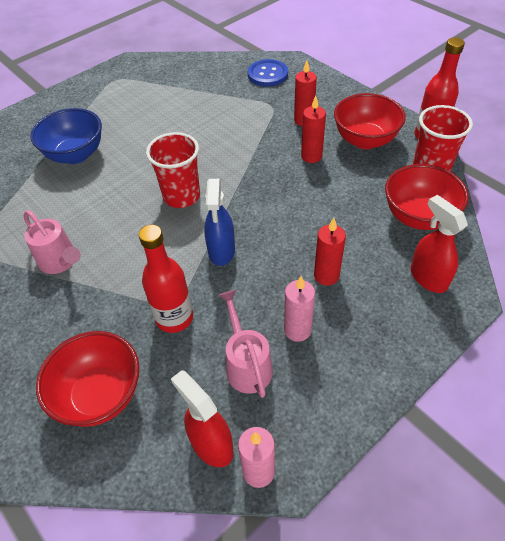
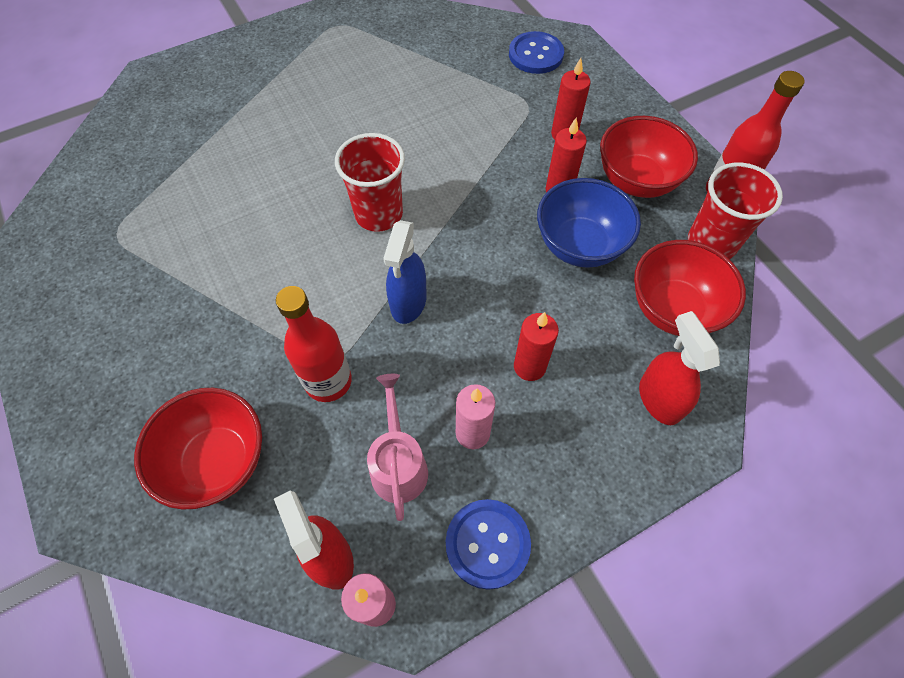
camera: 10 degrees right, 10 degrees up
(61, 262) = (212, 274): pink watering can -> none
(76, 155) = (263, 127): blue bowl -> blue bowl (579, 245)
(333, 405) = (487, 544): none -> blue button

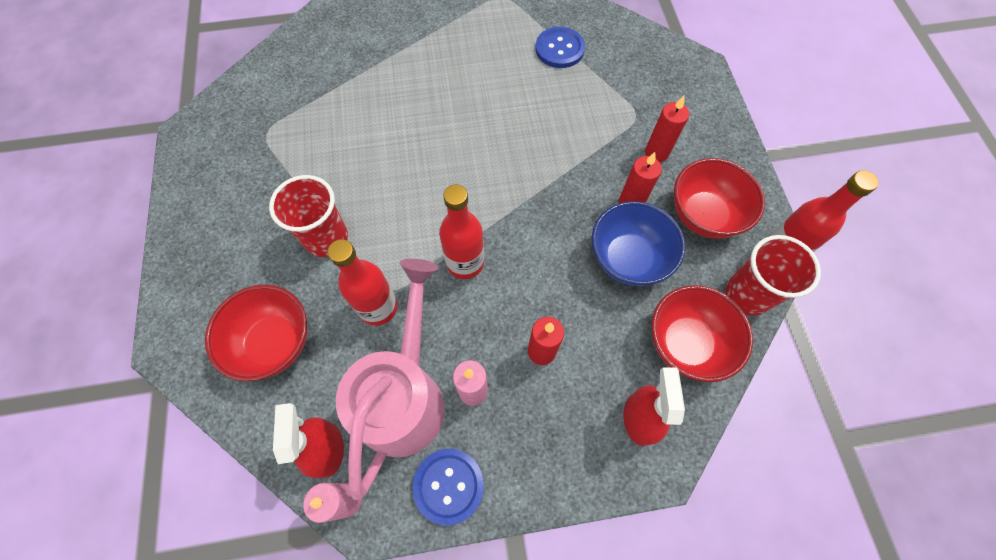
camera: 20 degrees right, 5 degrees up
(378, 214) = (471, 178): red cup -> red cup (326, 238)
(399, 463) = (406, 394): pink watering can -> pink watering can, size x1.83
(408, 303) = (465, 263): blue spray bottle -> red bottle
(535, 55) = (662, 70): blue button -> blue button (559, 49)

